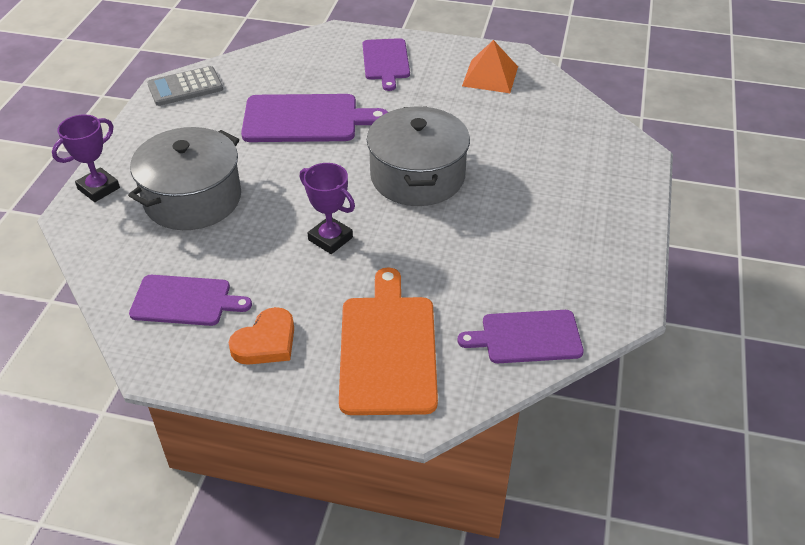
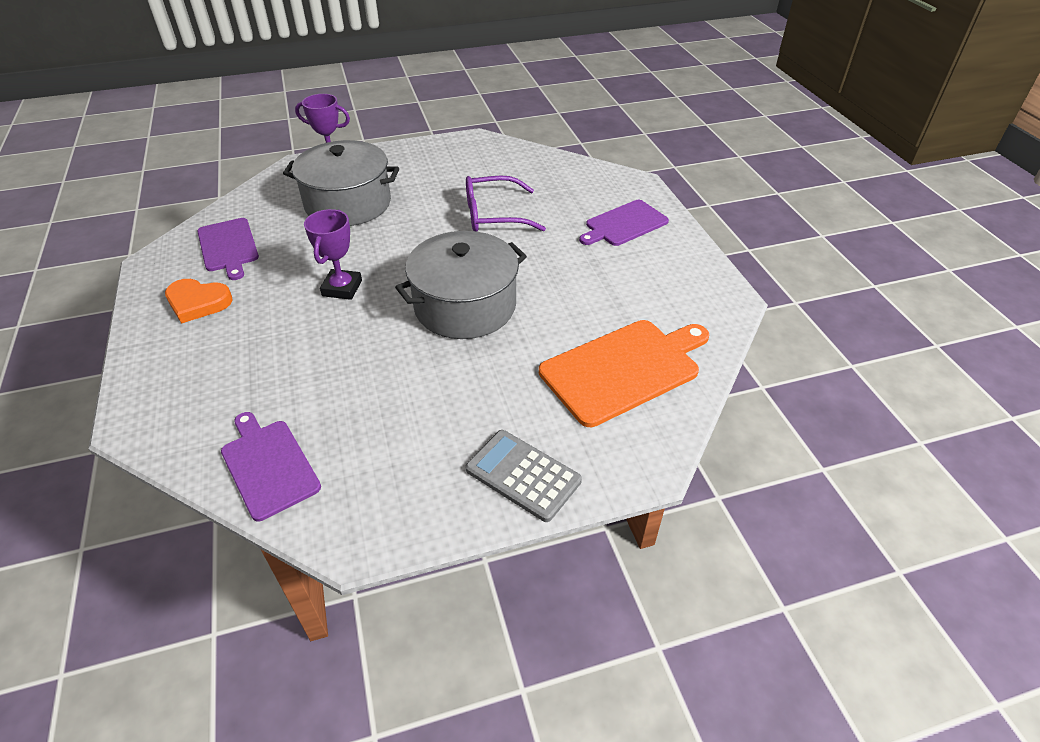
camera: 60 degrees right, 0 degrees up
(185, 87) = (482, 147): grey calculator -> grey calculator (523, 475)
(306, 119) = (494, 215): purple cutting board -> purple glasses
(388, 349) = (215, 374): orange cutting board -> orange cutting board (624, 369)
(490, 76) = (673, 295): orange pyramid -> none

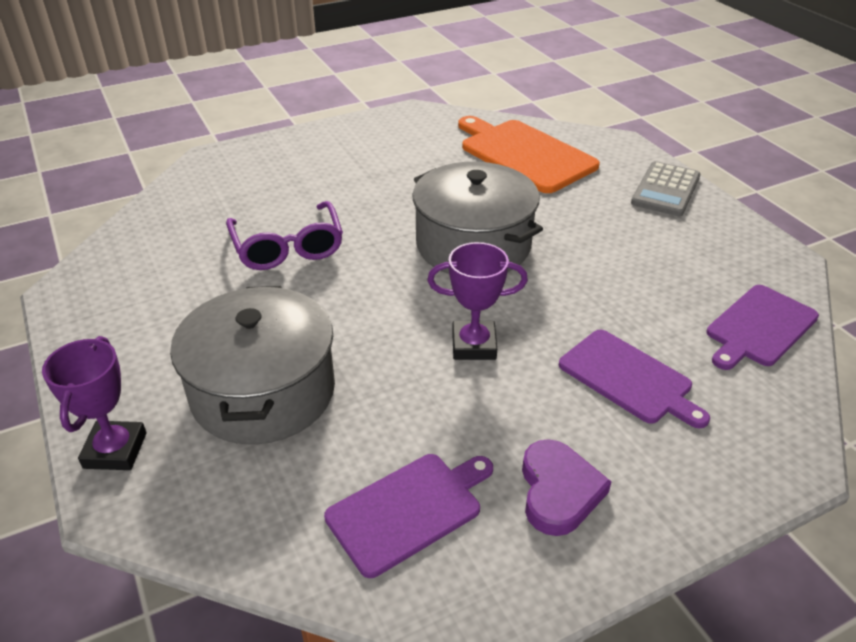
camera: 100 degrees left, 5 degrees down
(198, 303) = (558, 491): orange heart -> purple heart
(624, 224) = (300, 162): purple cutting board -> purple cutting board (628, 378)

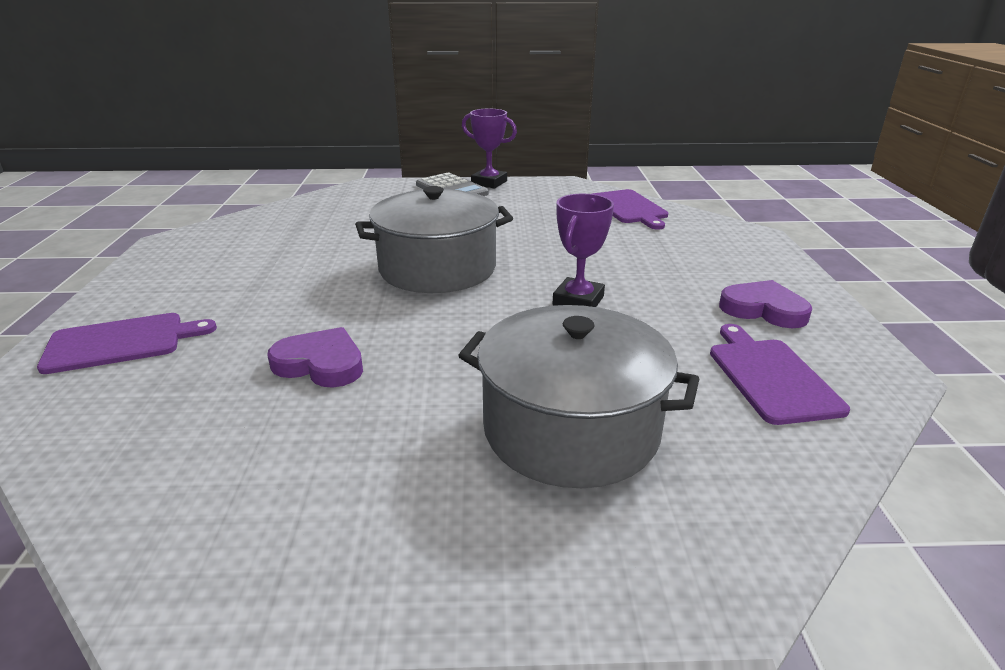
camera: 65 degrees left, 10 degrees down
(115, 450) = (616, 577): purple trophy -> purple trophy (489, 183)
(288, 247) = (320, 364): purple glasses -> purple heart
(524, 154) = (330, 217): orange cutting board -> none
(628, 378) = (656, 256): purple cutting board -> purple cutting board (121, 342)

